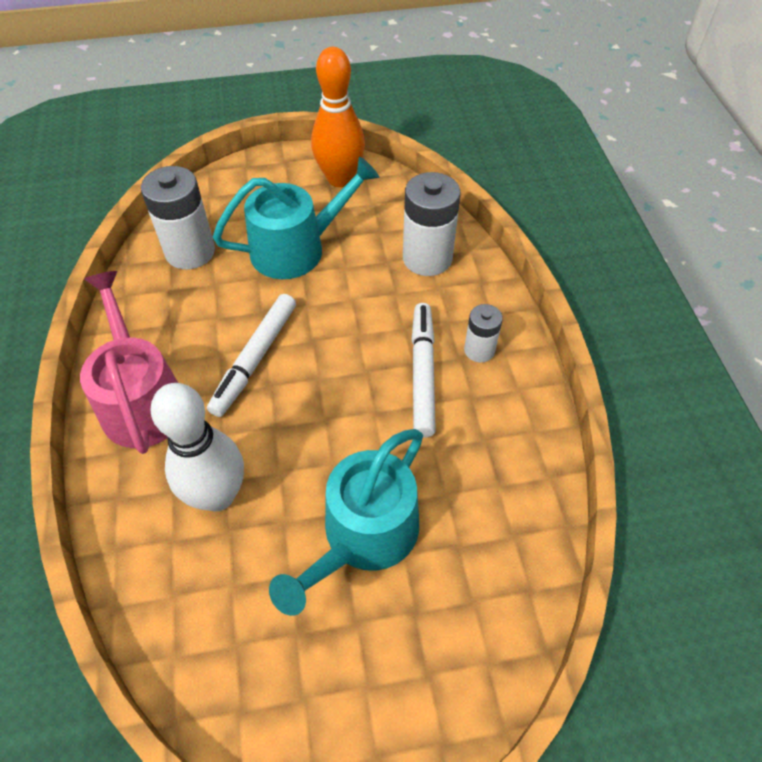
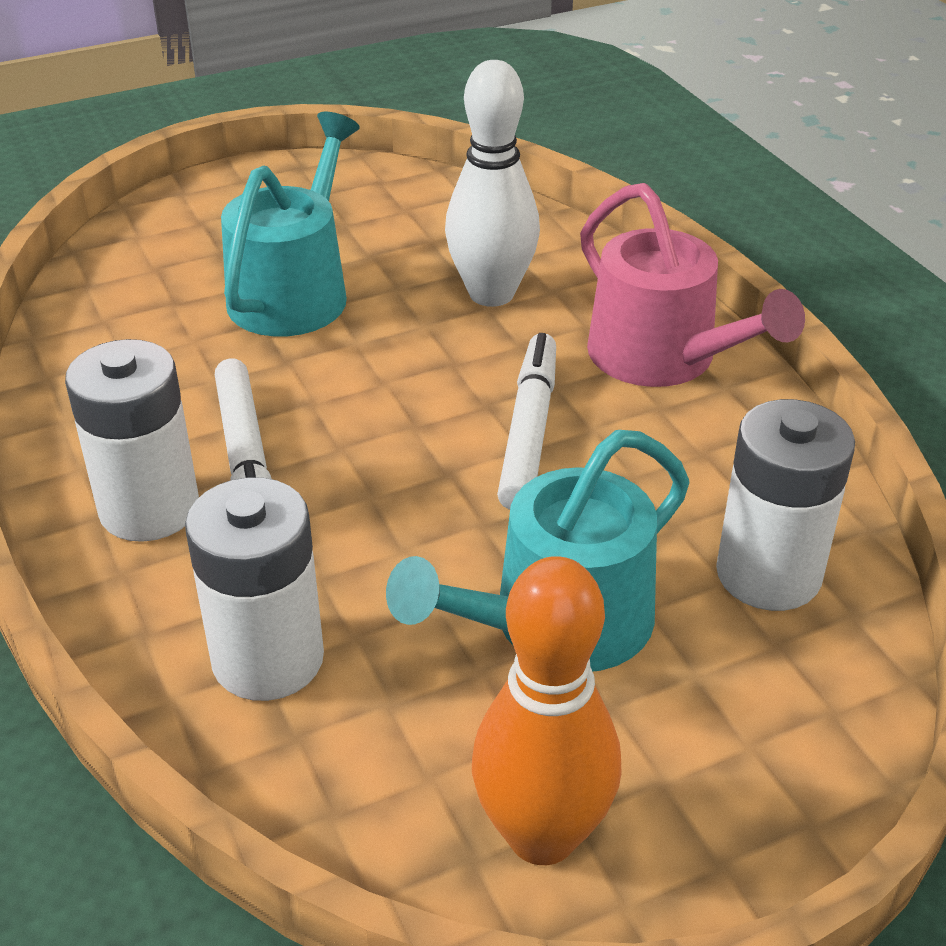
camera: 165 degrees right, 15 degrees down
(479, 350) = (149, 508): white battery -> white battery, size x1.78

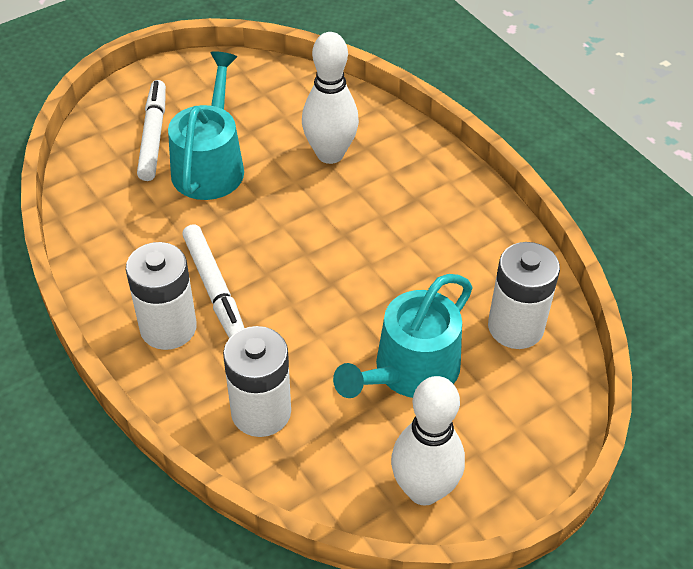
camera: 10 degrees left, 10 degrees up
(528, 431) = (371, 250): white marker -> white marker (153, 136)
(542, 835) = (424, 490): orange bowling pin -> white bowling pin
(662, 357) = (438, 190): pink watering can -> none

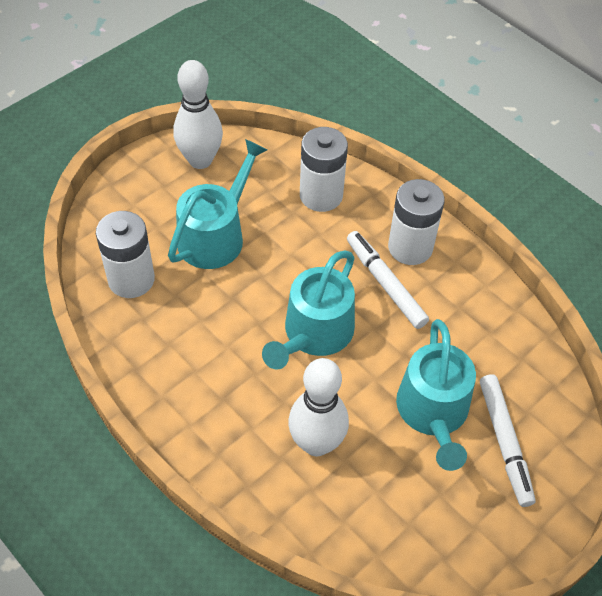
camera: 170 degrees right, 5 degrees up
(309, 246) = (314, 333): none -> turquoise watering can

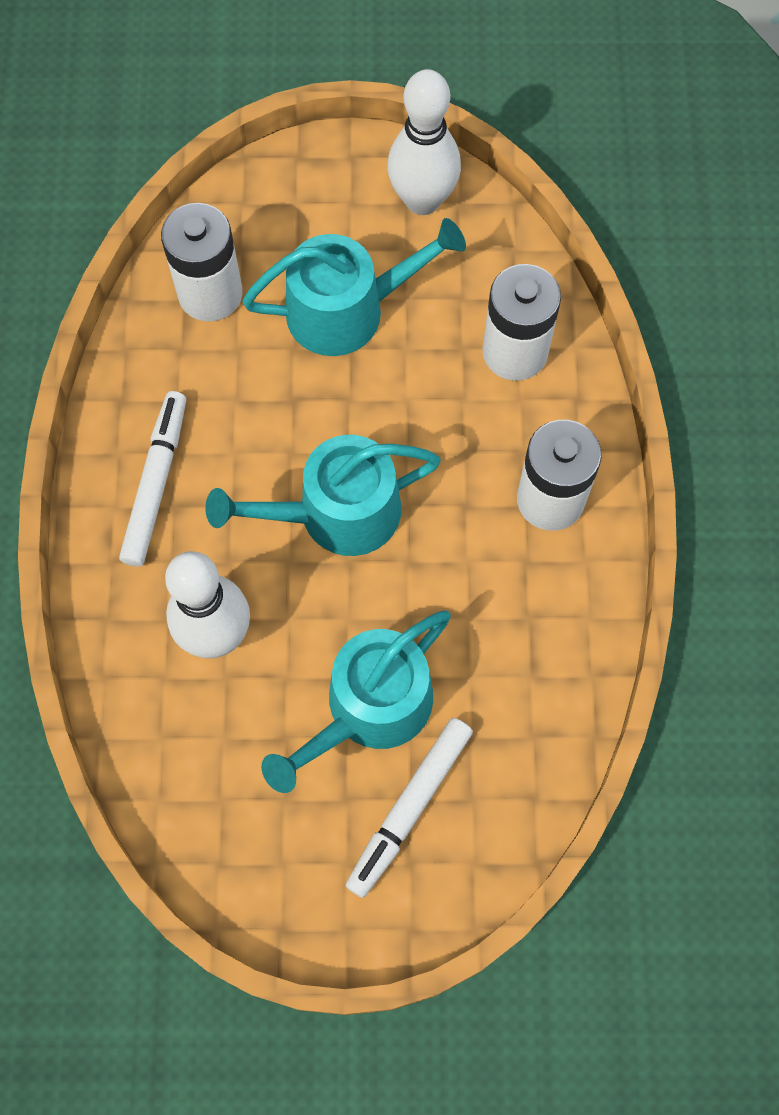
camera: 45 degrees right, 15 degrees up
(385, 284) = (474, 520): white marker -> white marker (156, 483)

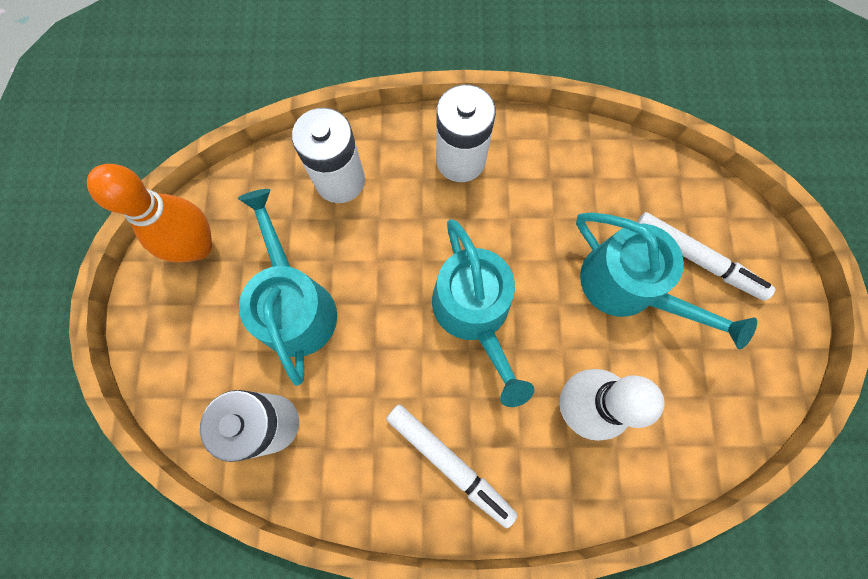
camera: 90 degrees left, 5 degrees up
(156, 483) = (450, 463): white marker -> white marker turned 150 degrees counterclockwise
(422, 200) = (198, 246): white bowling pin -> orange bowling pin

